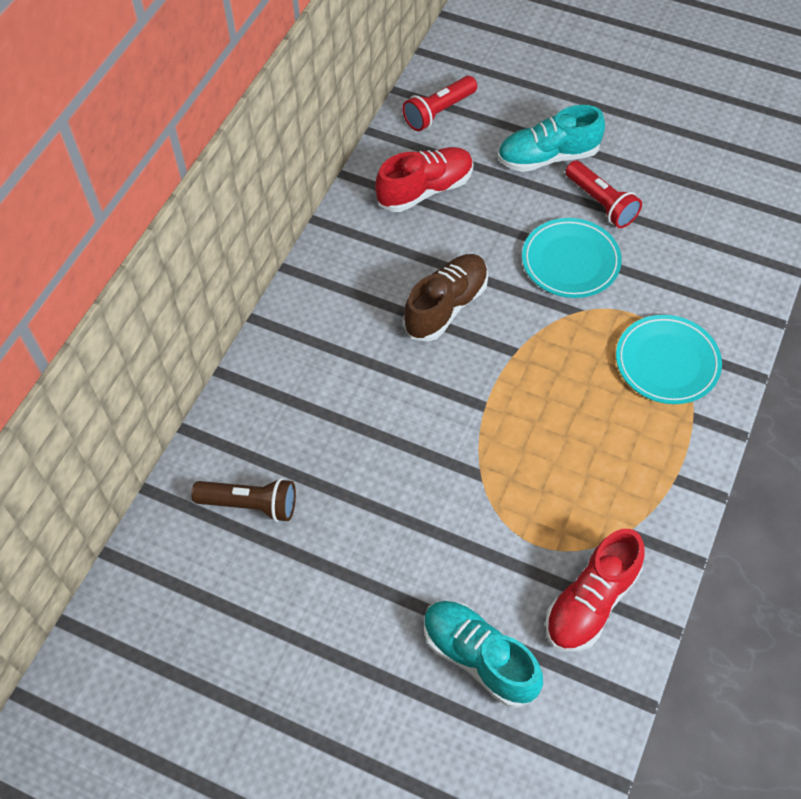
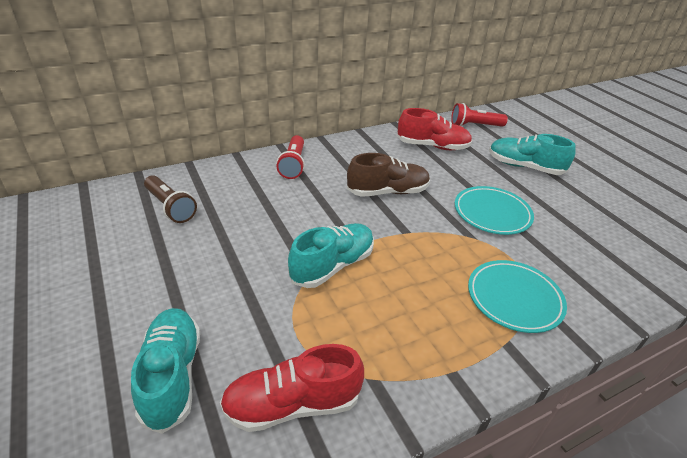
camera: 35 degrees right, 20 degrees down
(489, 447) = (332, 265): none -> turquoise shoe
(601, 203) = (542, 200): red flashlight -> red flashlight (293, 165)

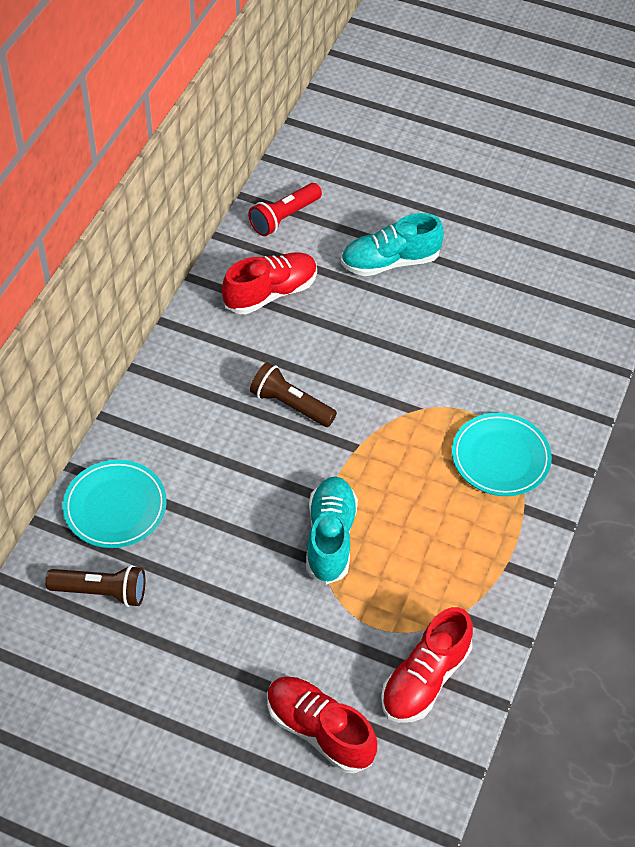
camera: 40 degrees left, 15 degrees up
(172, 375) = (319, 730): turquoise shoe -> red shoe
(293, 165) = (154, 437): red flashlight -> none
(388, 192) = (290, 405): brown shoe -> brown flashlight
(492, 213) = (410, 362): turquoise plate -> turquoise plate (115, 507)

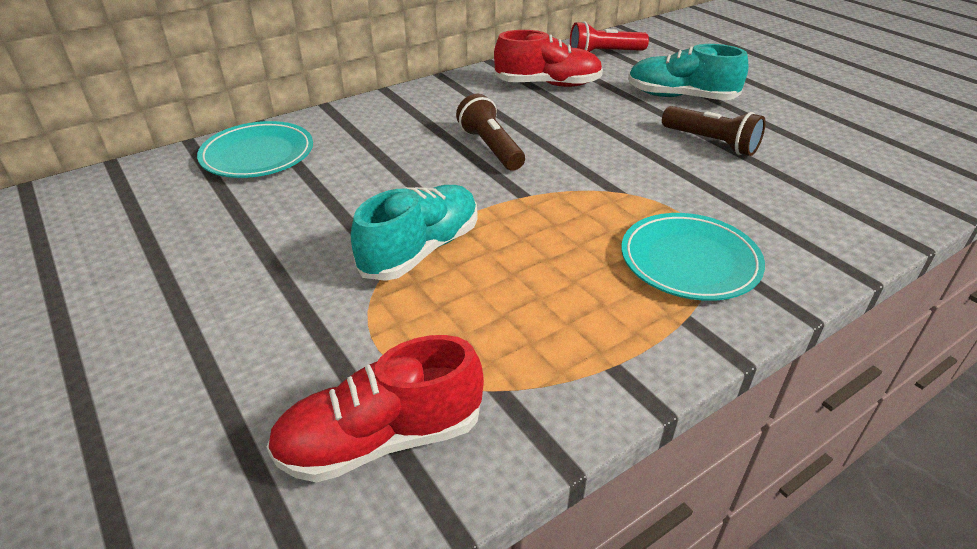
camera: 35 degrees right, 15 degrees down
(102, 591) = (166, 201): brown flashlight -> brown flashlight (711, 143)
(319, 730) = (189, 425): red shoe -> none

